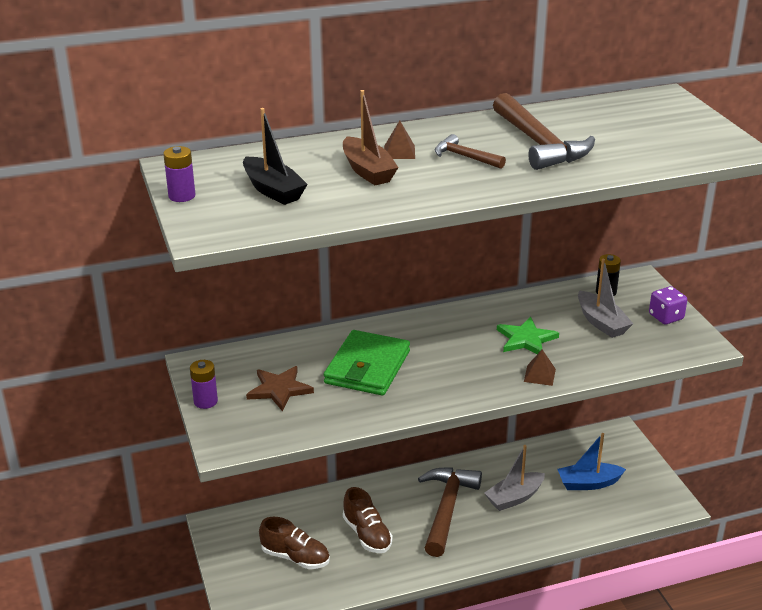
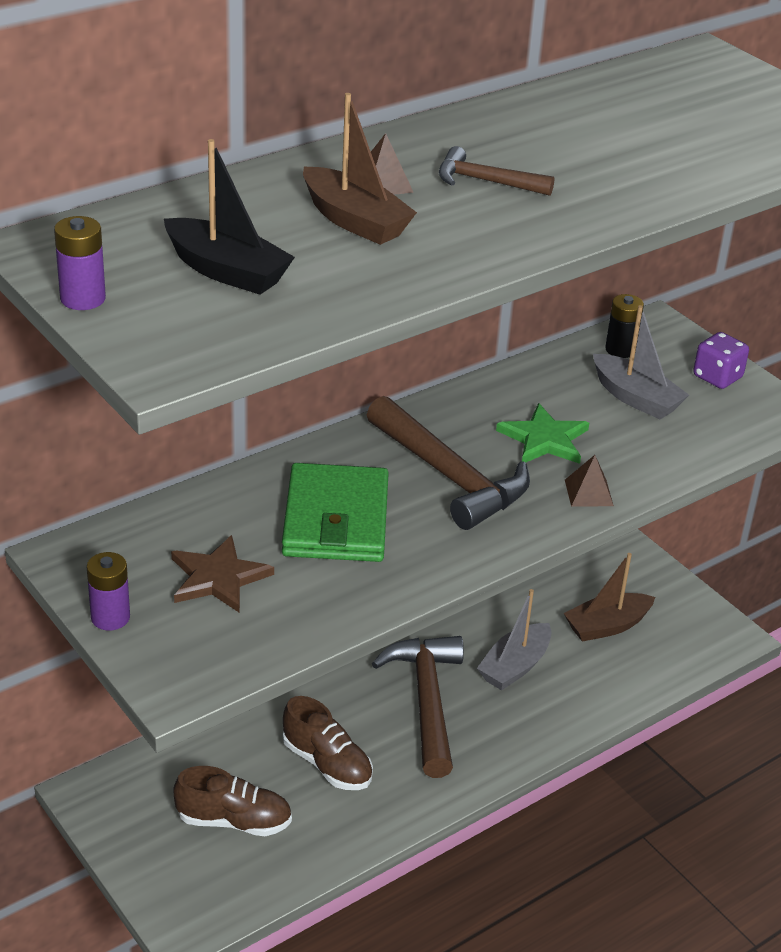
camera: 20 degrees left, 5 degrees up
(539, 144) = (579, 149): brown hammer -> brown hammer (450, 477)
(588, 483) = (607, 626): blue boat -> brown boat

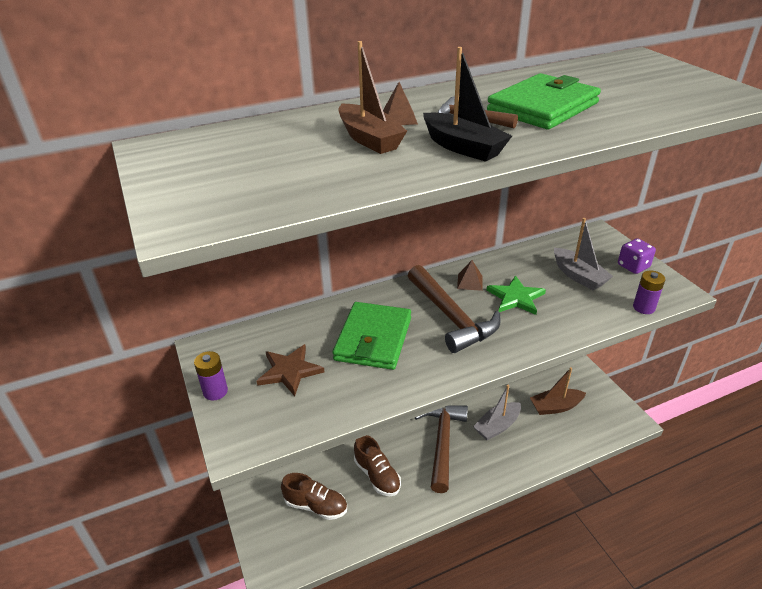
camera: 15 degrees right, 0 degrees up
(83, 298) = (156, 179): purple battery -> purple battery (643, 307)
(227, 271) = (264, 166): black boat -> black boat (463, 147)
(582, 157) = (543, 107): none -> green wallet
(588, 492) = (539, 334): brown pyramid -> brown pyramid (469, 282)
(620, 349) = (572, 246): black battery -> none

